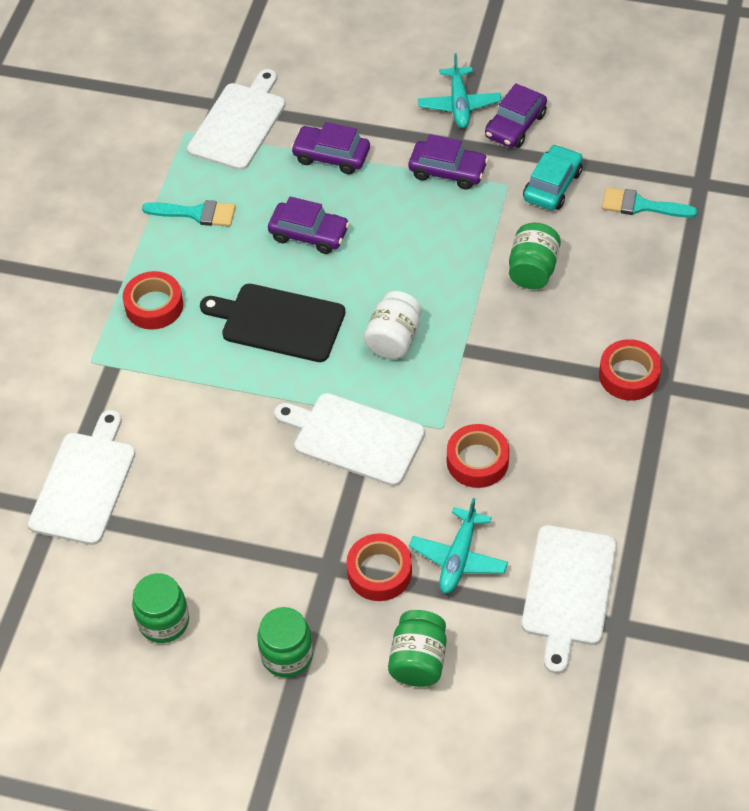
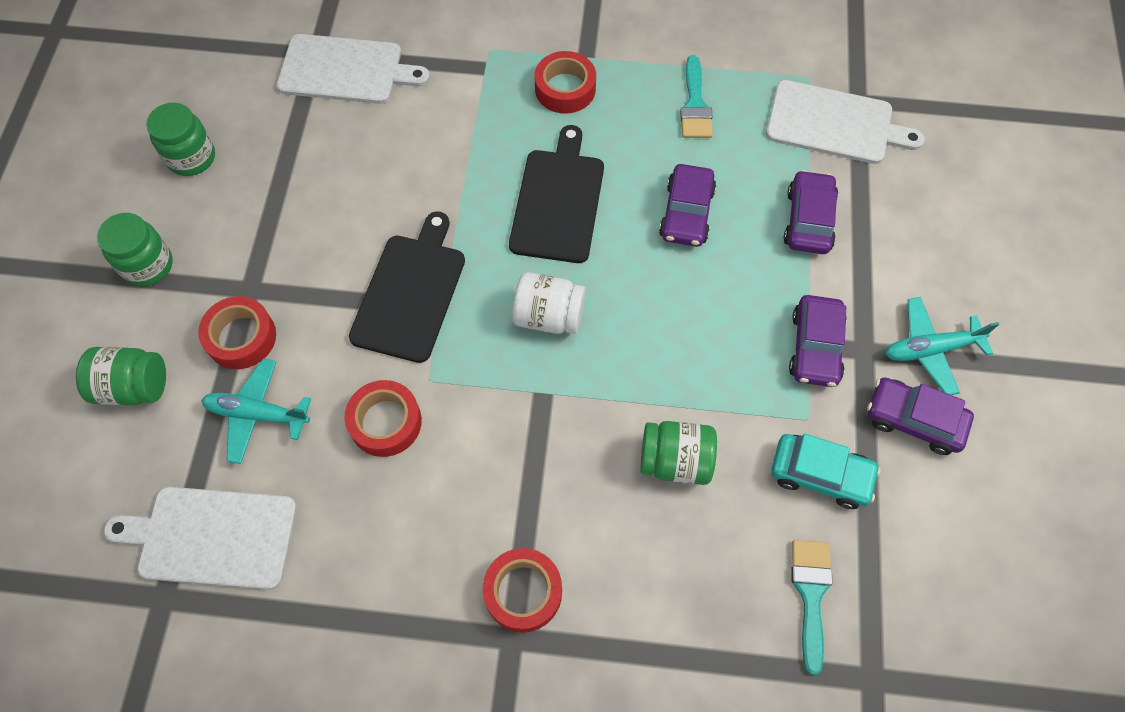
camera: 80 degrees right, 10 degrees up
(354, 438) = (410, 293): white cutting board -> black cutting board

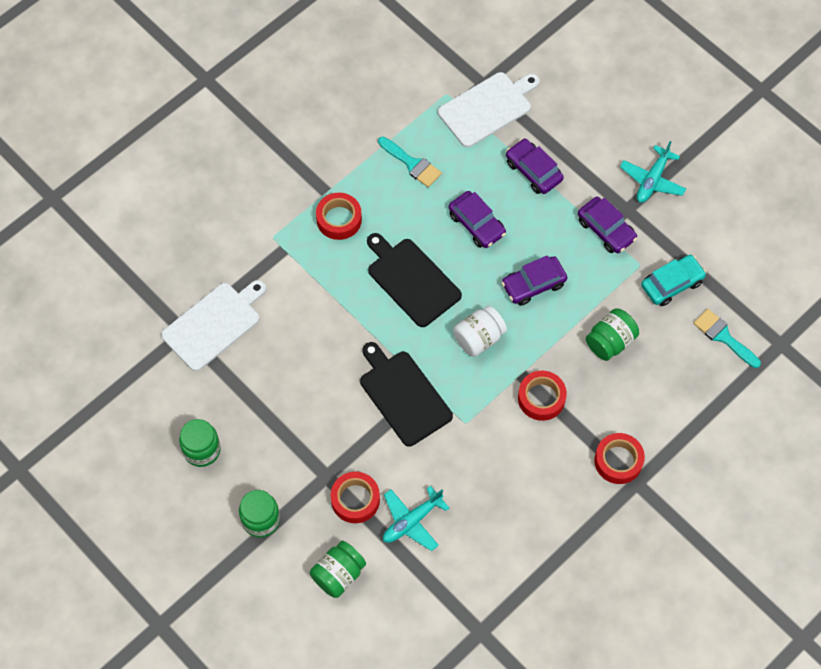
camera: 50 degrees left, 0 degrees up
(212, 537) = (466, 588): white cutting board -> none
(385, 422) = (472, 461): red tape -> red tape (541, 398)
(913, 420) = (680, 220): purple car -> purple car (533, 284)

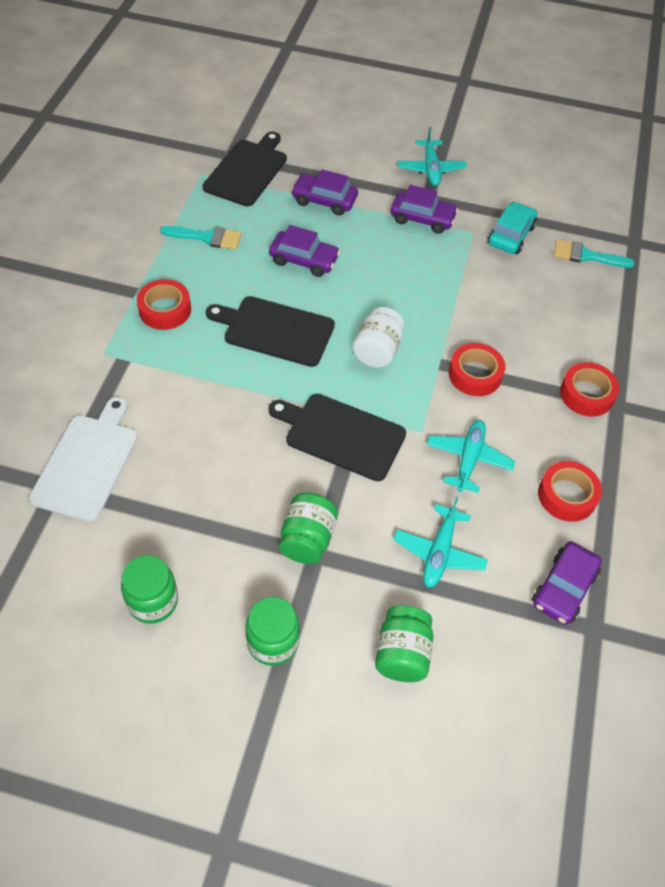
camera: 35 degrees left, 10 degrees down
(355, 500) = (364, 562): red tape -> red tape (567, 496)
(484, 464) = (468, 459): none -> turquoise plane
(487, 108) = (247, 171): white cutting board -> black cutting board
(533, 284) = (393, 285): purple car -> purple car (564, 588)
(610, 342) = (497, 301): green jar -> green jar (307, 539)

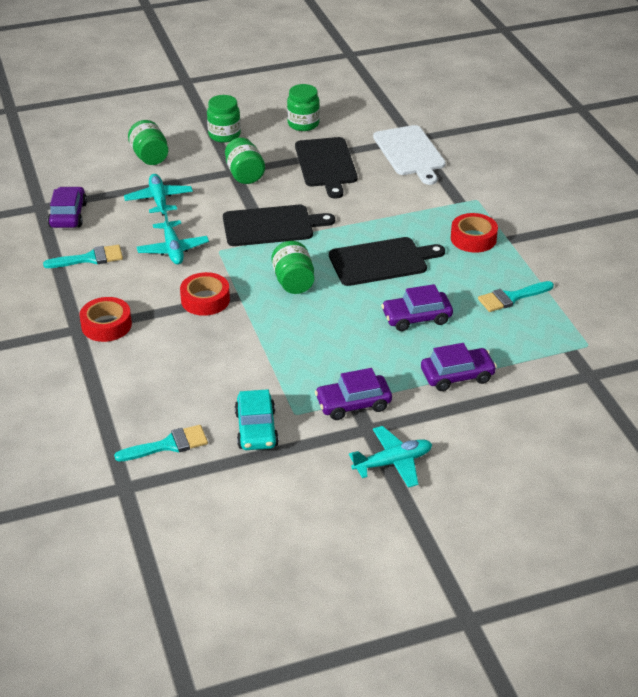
camera: 150 degrees right, 15 degrees down
(247, 171) = (555, 368): black cutting board -> black cutting board (326, 165)
(377, 351) = (293, 282): white jar -> green jar
(430, 169) = (393, 463): turquoise plane -> turquoise plane turned 105 degrees clockwise
(567, 496) = (90, 258): red tape -> turquoise brush

